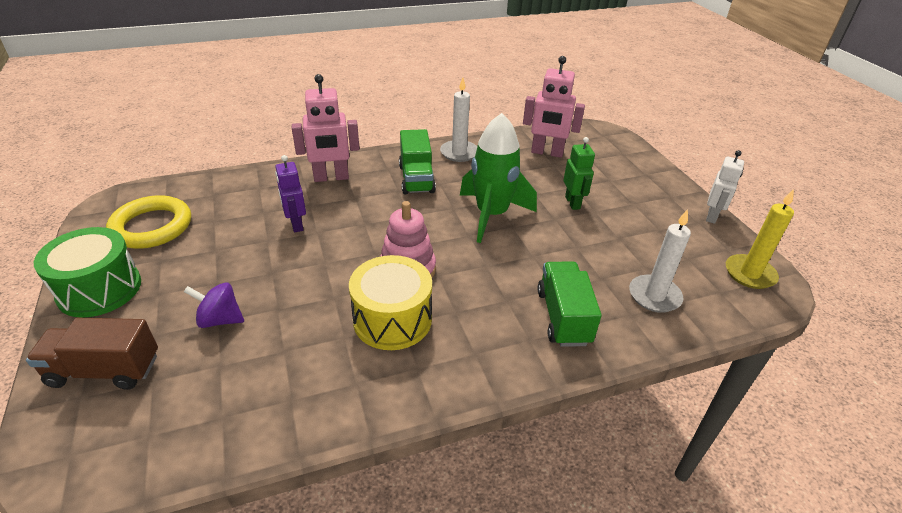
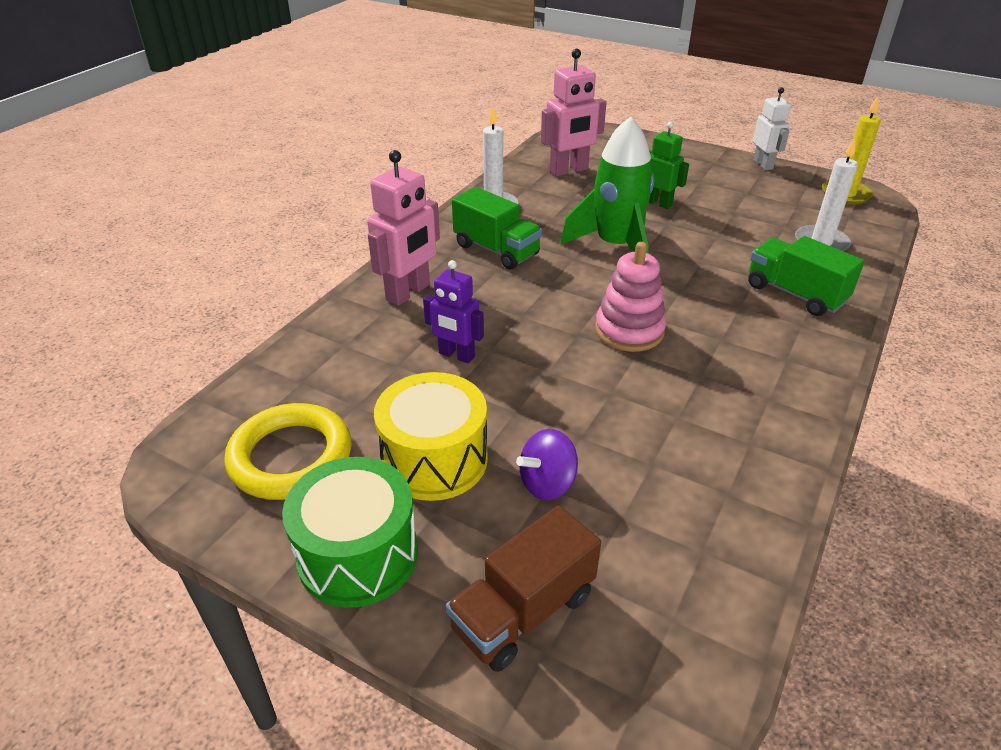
camera: 40 degrees left, 0 degrees up
(392, 319) = (689, 377): yellow drum -> yellow drum (434, 459)

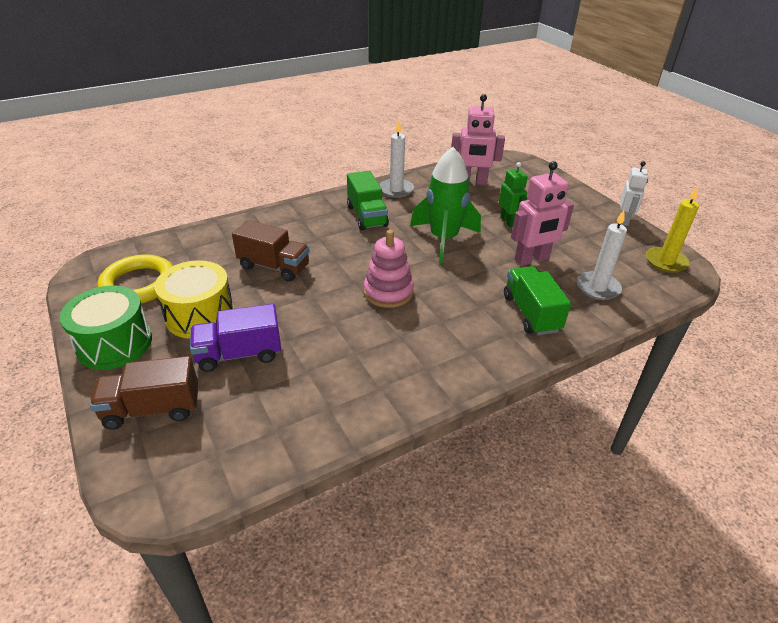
camera: 30 degrees right, 0 degrees up
(408, 293) = (289, 223): pink robot -> pink robot (531, 260)
(456, 355) = (274, 267): purple robot -> brown truck
(547, 483) = (239, 354): purple spinning top -> purple truck

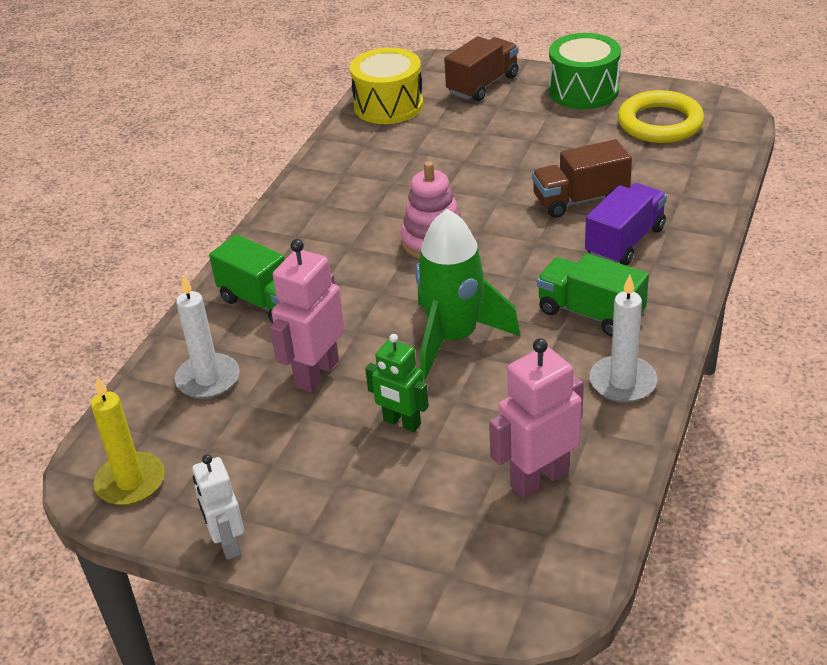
camera: 145 degrees right, 0 degrees up
(200, 315) = (562, 135): yellow drum -> yellow drum (388, 105)
(239, 354) = (482, 134): purple truck -> purple truck (625, 242)

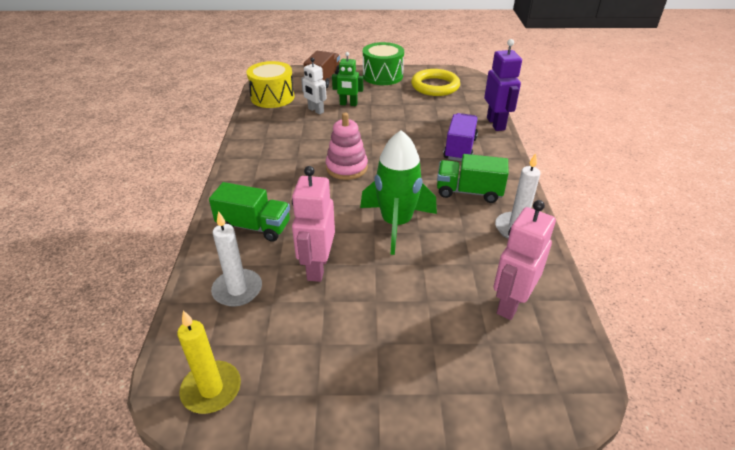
camera: 25 degrees left, 0 degrees up
(227, 543) = (319, 419): white robot -> white robot (315, 110)
(401, 422) = (396, 287): green robot -> green robot (348, 104)
(580, 200) = (419, 130): brown truck -> none
(716, 209) = (496, 124): none -> purple robot

